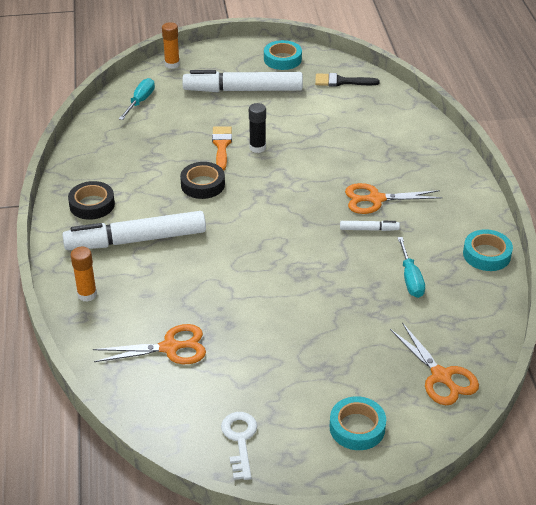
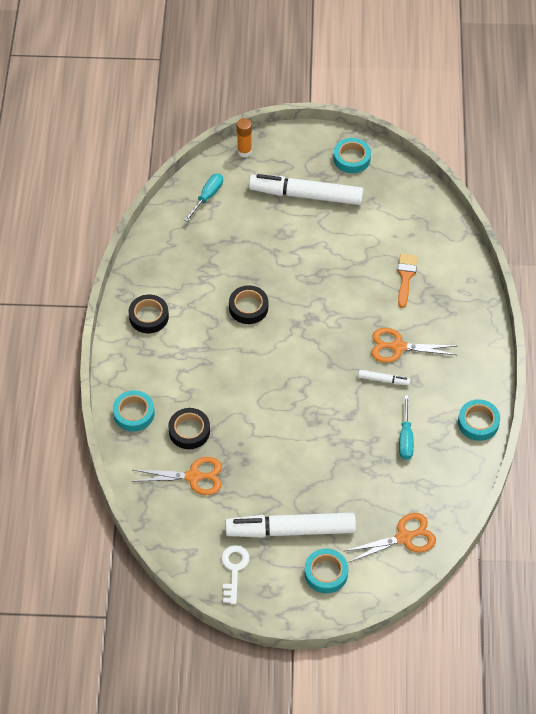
camera: 10 degrees right, 15 degrees up
(87, 294) = (134, 413): orange glue stick -> turquoise tape
(136, 240) = (181, 362): white marker -> white marker (290, 530)
(156, 303) = (189, 431): none -> black tape
(221, 145) = (273, 263): orange brush -> orange brush (406, 277)
(257, 148) = (305, 270): black glue stick -> none
(341, 81) = (402, 196): black brush -> none
(441, 376) = (404, 537): orange scissors -> orange scissors turned 90 degrees counterclockwise

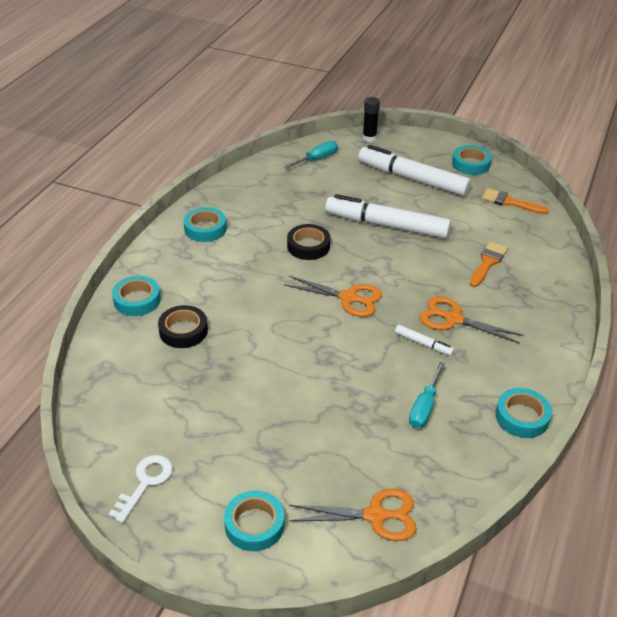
camera: 20 degrees right, 15 degrees down
(149, 316) = (205, 229): black tape -> turquoise tape
(193, 476) = (160, 373): orange scissors -> orange scissors (348, 298)
(244, 151) = (369, 138): orange glue stick -> black glue stick
(290, 530) = (237, 461): white marker -> white marker (386, 225)
(401, 198) = (509, 202): none -> orange brush

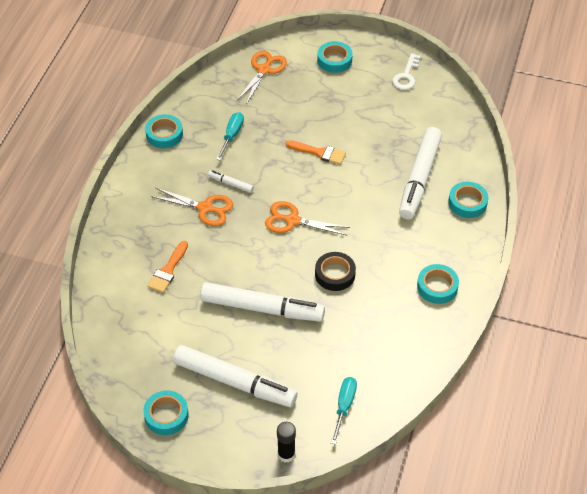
camera: 175 degrees right, 10 degrees up
(183, 331) = (419, 178): black tape -> white marker
(317, 159) = (344, 406): turquoise screwdriver -> turquoise screwdriver turned 150 degrees clockwise
(375, 515) = (264, 70): orange scissors -> orange scissors turned 120 degrees clockwise
(509, 202) = (133, 355): orange brush -> orange brush (319, 153)

